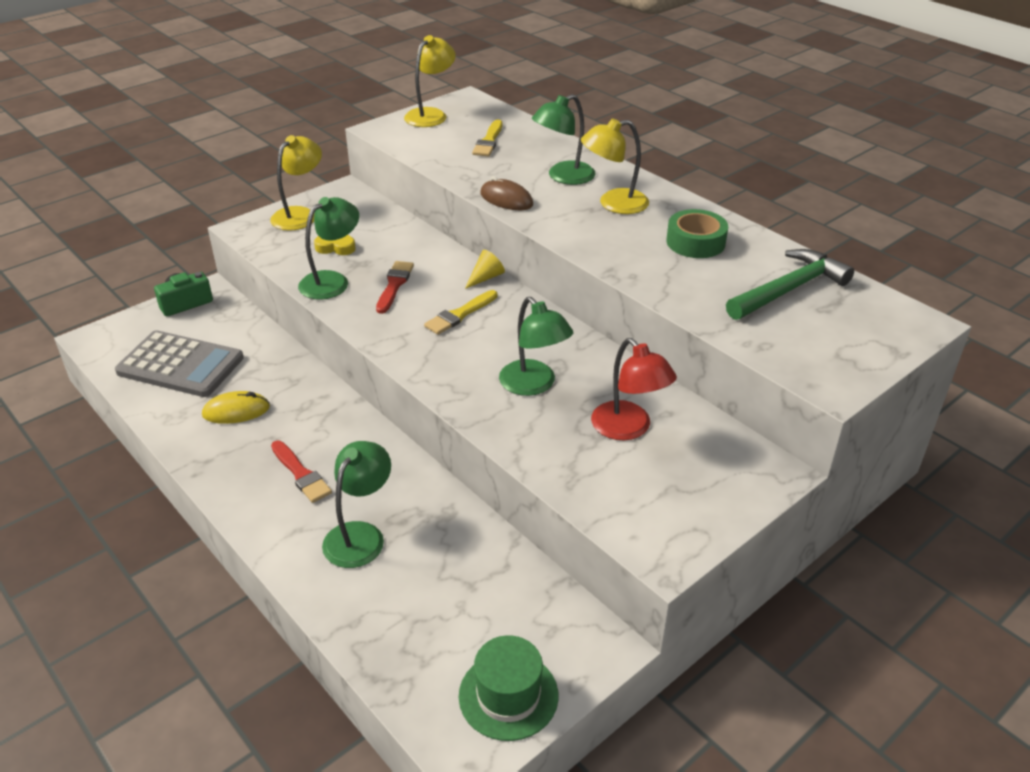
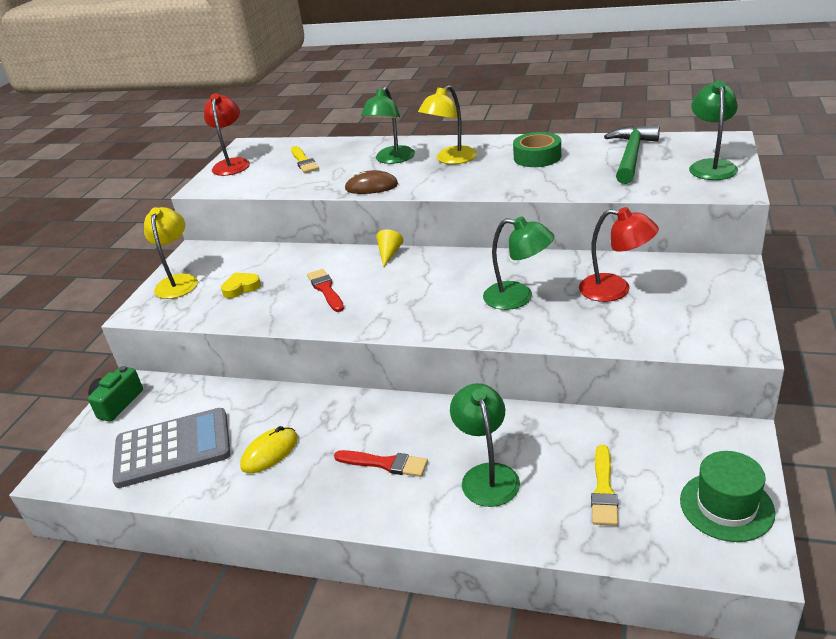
camera: 30 degrees left, 5 degrees down
(332, 281) = (270, 310): green lamp -> green lamp (711, 166)
(431, 115) = (232, 164): yellow lamp -> red lamp
(460, 314) = (403, 283): yellow brush -> yellow brush (603, 489)

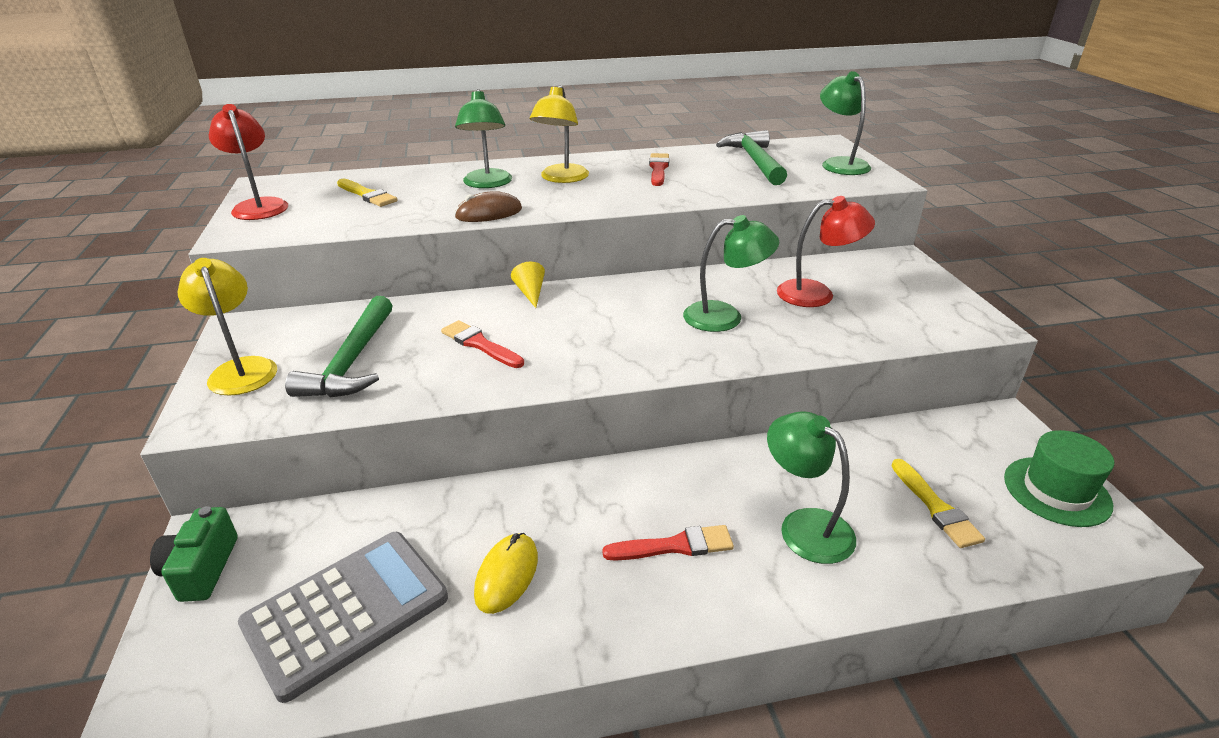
camera: 30 degrees left, 0 degrees up
(241, 288) = (352, 361): yellow heart -> green hammer
(537, 157) = (658, 169): green tape -> red brush

